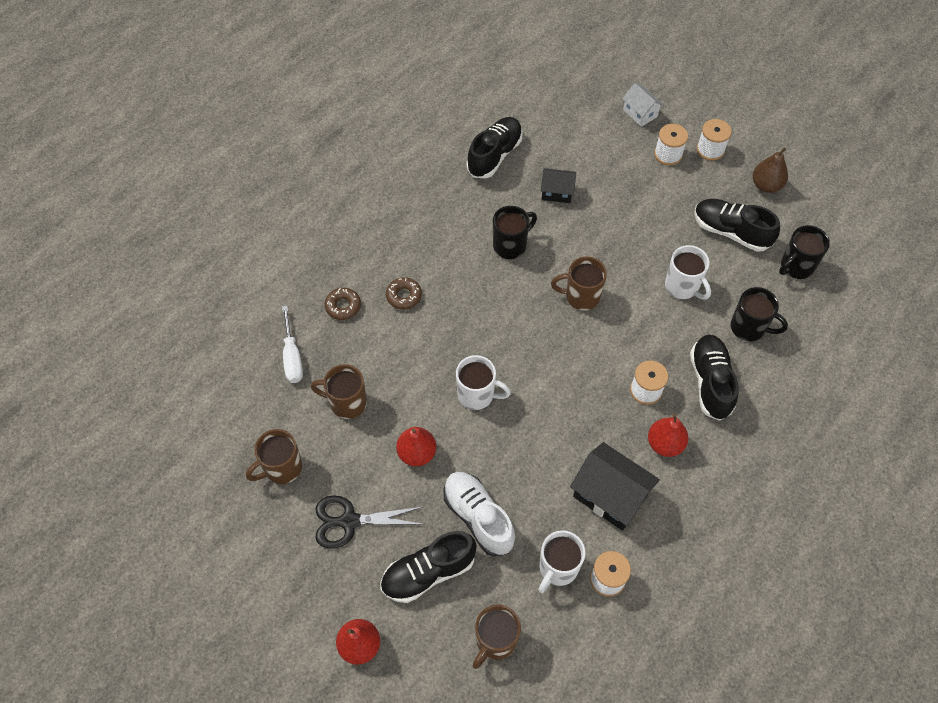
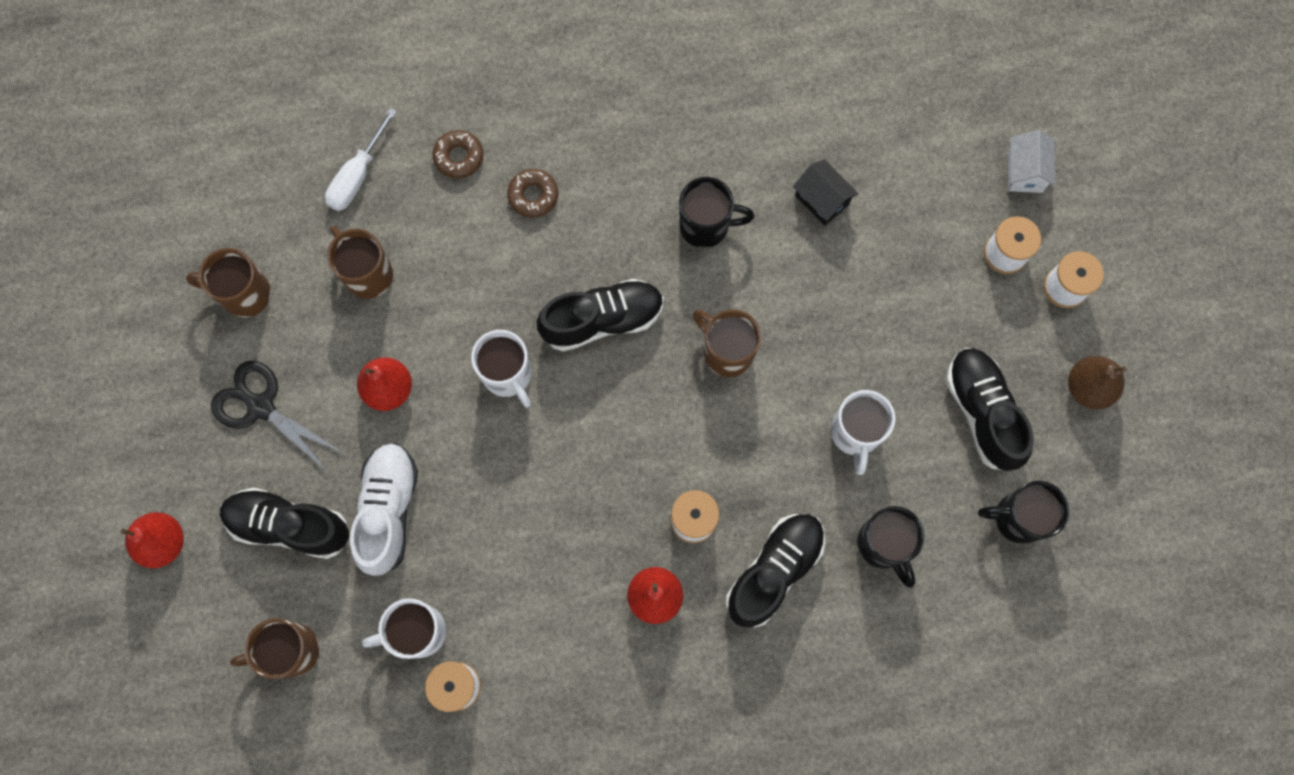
camera: 40 degrees right, 15 degrees up
(494, 155) = (793, 95): black shoe -> black shoe (602, 320)
(610, 496) = (542, 603): black house -> none

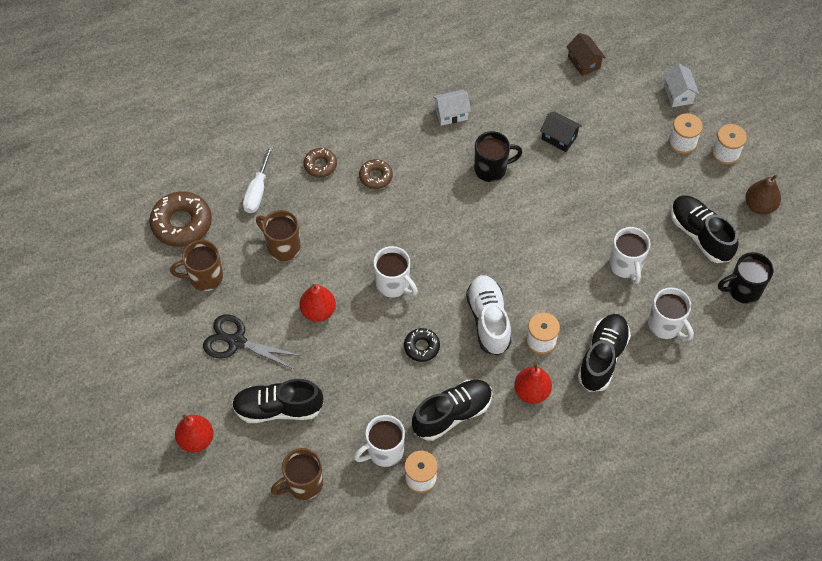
camera: 15 degrees left, 15 degrees down
(236, 201) = (182, 223): none -> brown donut
(388, 510) = (341, 383): white shoe -> white shoe (488, 320)
(519, 484) = (421, 347): none -> black donut
(602, 320) = (444, 238): black shoe -> black shoe (452, 414)
(674, 120) = (451, 114): none -> white house
(726, 352) = (529, 238): brown mug -> none
(883, 545) = (666, 325): black mug -> white mug
(898, 83) = (584, 62): none -> brown house

